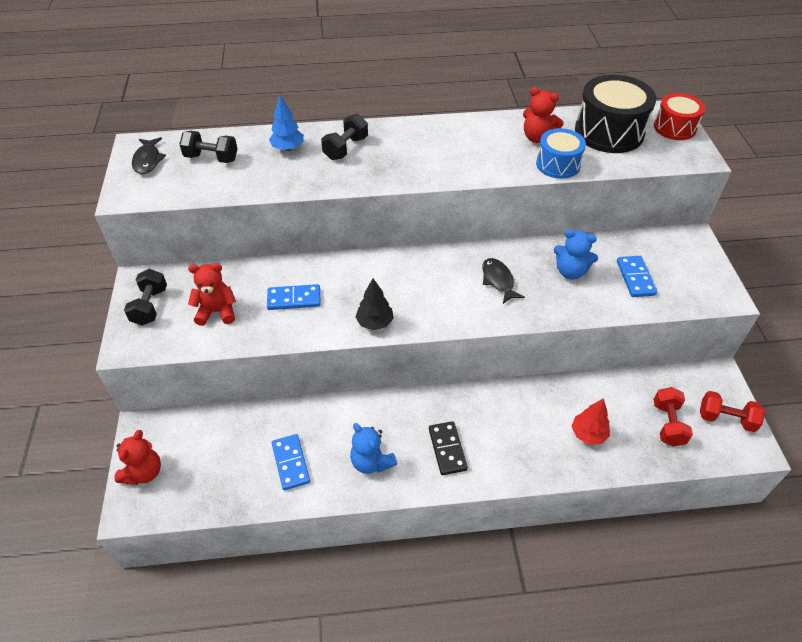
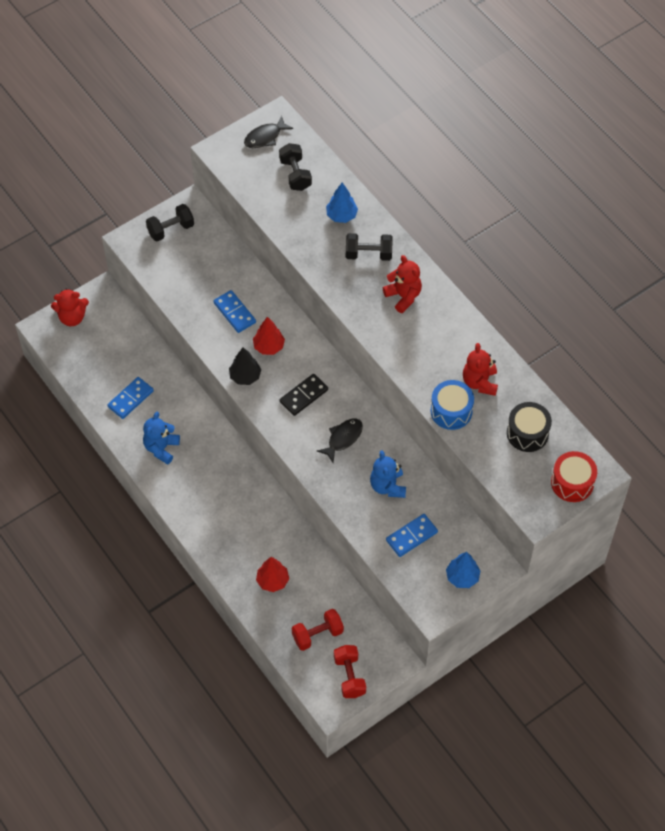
camera: 60 degrees right, 10 degrees up
(217, 312) = (192, 272): red teddy bear -> red teddy bear (403, 296)
(354, 290) = (269, 346): none -> red tree
(447, 449) = (201, 491): black domino -> black domino (304, 396)
(609, 132) = (527, 433): black drum -> black drum, size x0.61
(696, 263) = (462, 577): none -> blue tree

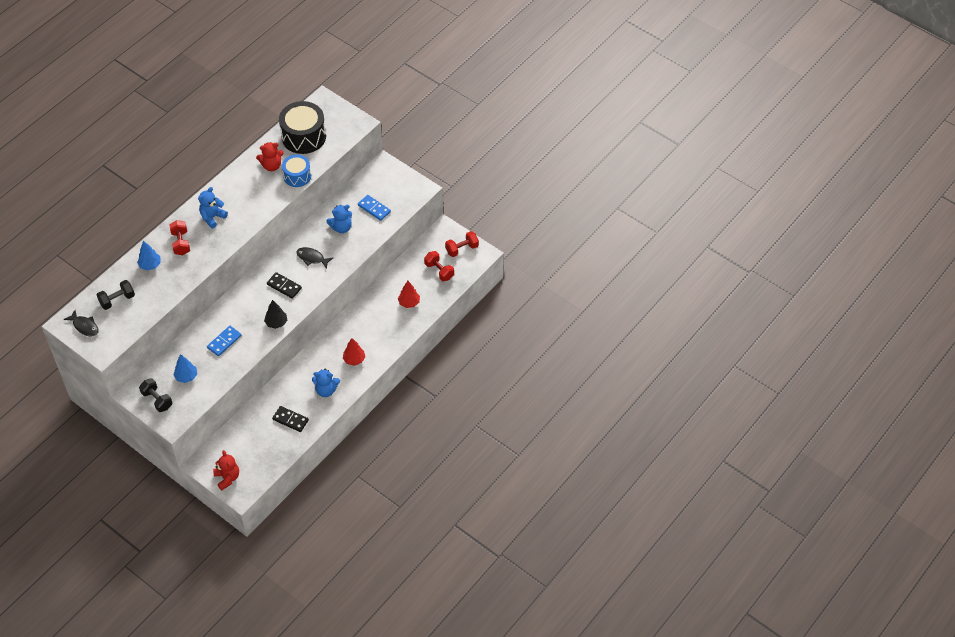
camera: 105 degrees left, 5 degrees down
(130, 399) = (290, 420): blue domino -> black domino
(269, 346) = (248, 315): red tree -> red tree (354, 359)
(368, 254) = (181, 243): black dumbbell -> red dumbbell
(403, 296) = (212, 217): red teddy bear -> blue teddy bear
(462, 577) = (395, 179): blue tree -> blue tree (186, 376)
(527, 433) = (303, 136): black drum -> black drum, size x1.64
(572, 483) = (333, 110): red drum -> none

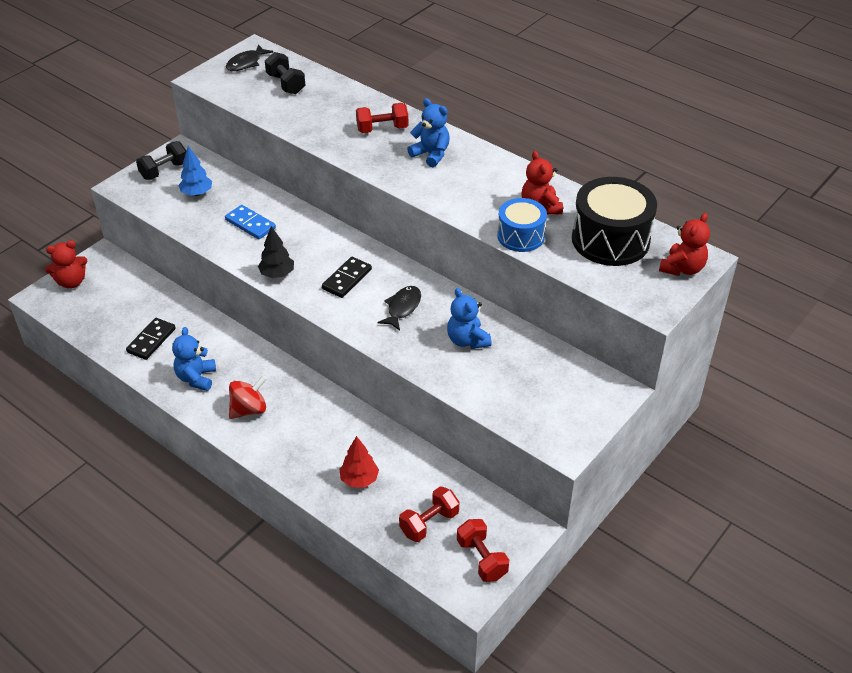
camera: 90 degrees right, 10 degrees down
(150, 265) = (343, 106): blue tree -> none
(330, 109) = (682, 268): none -> red teddy bear
(354, 359) = (249, 409): red tree -> red spinning top
(374, 209) = (512, 381): blue domino -> none

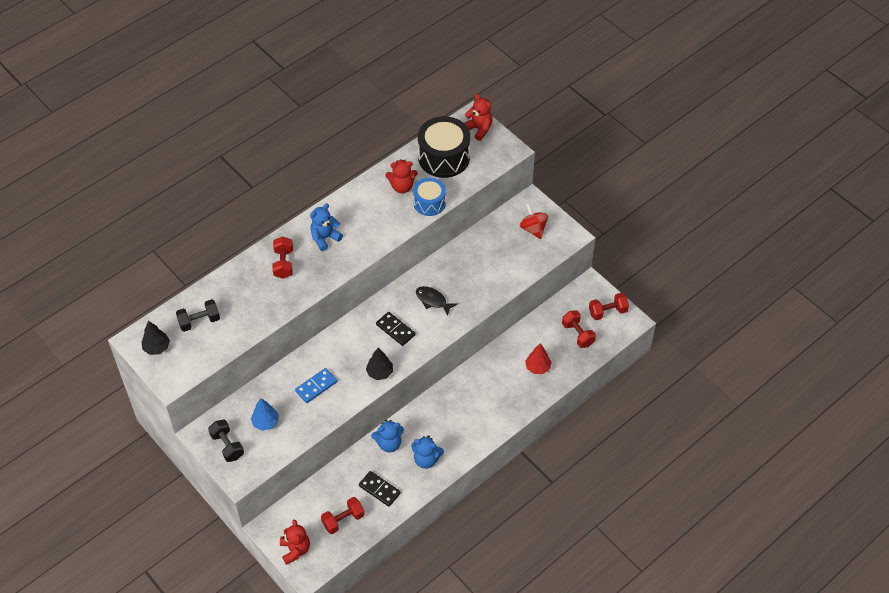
camera: 80 degrees left, 10 degrees up
(109, 315) = (343, 520): none -> red dumbbell
(246, 63) = (156, 348): black fish -> black tree
(249, 409) = (464, 427): red spinning top -> red spinning top (533, 229)
(467, 340) = (472, 269): blue teddy bear -> blue teddy bear (389, 443)

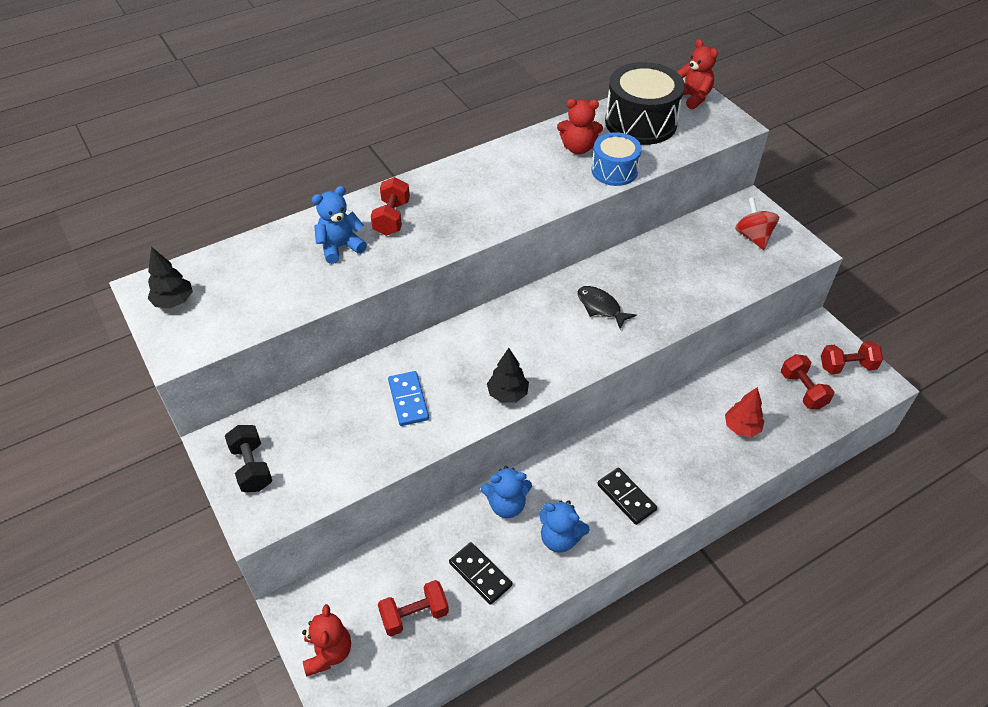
camera: 10 degrees right, 5 degrees down
(199, 321) = (248, 275): black dumbbell -> none
(266, 422) = (320, 441): blue tree -> none
(316, 386) = (408, 400): blue domino -> blue domino turned 75 degrees counterclockwise
(325, 238) = (458, 194): blue teddy bear -> blue teddy bear (340, 247)
(395, 330) = (541, 338): black domino -> black domino (626, 497)

